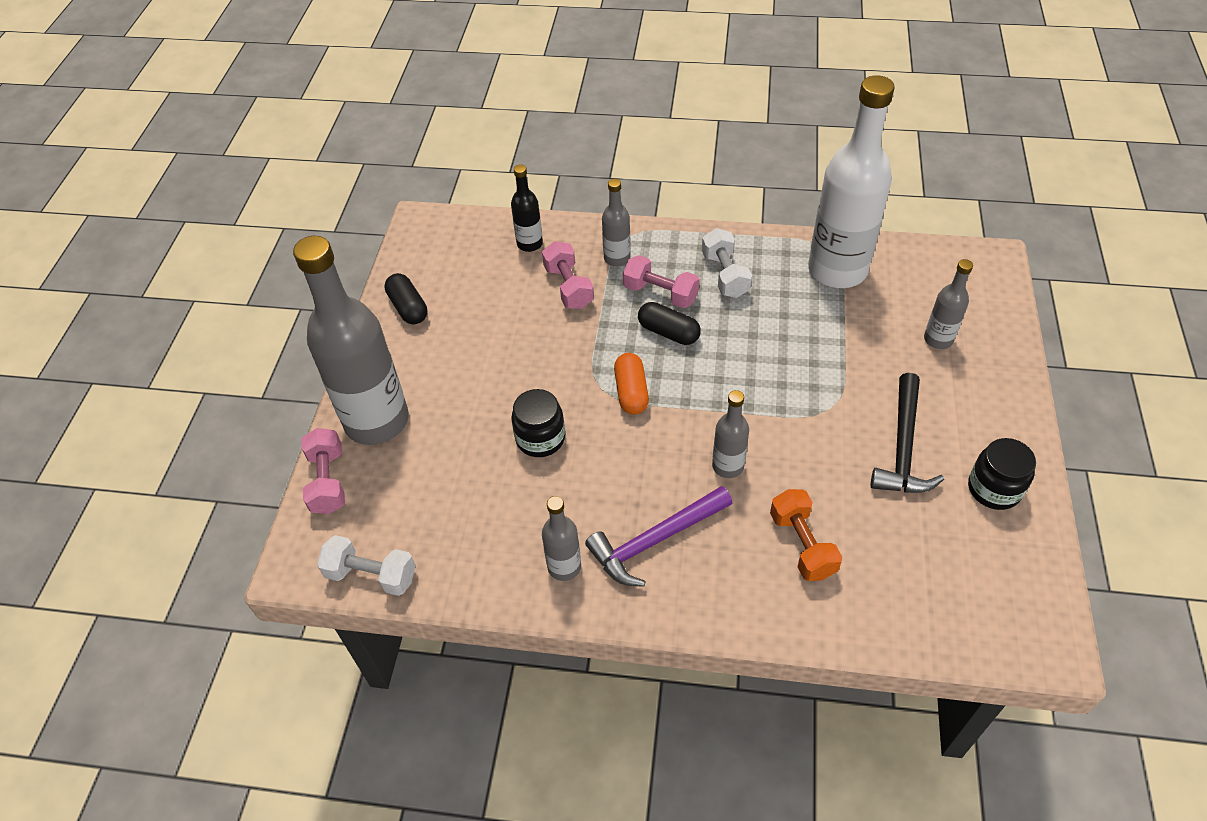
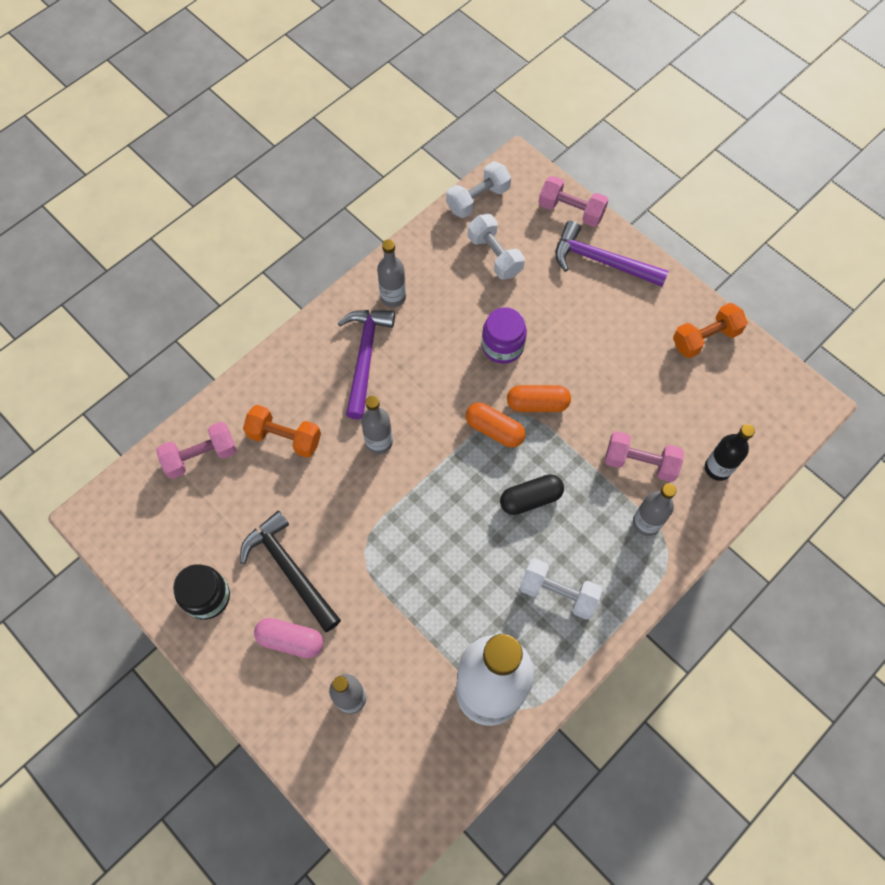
camera: 125 degrees right, 15 degrees up
(377, 421) = (601, 261): grey bottle -> purple hammer
(408, 308) = (705, 338): black capsule -> orange dumbbell
(438, 511) = (494, 255): none -> white dumbbell
(540, 438) = (502, 346): black jar -> purple jar
(577, 378) = (537, 404): none -> orange capsule
(660, 293) = (577, 525): pink dumbbell -> pink dumbbell (201, 456)
(950, 405) = (290, 640): none -> pink capsule

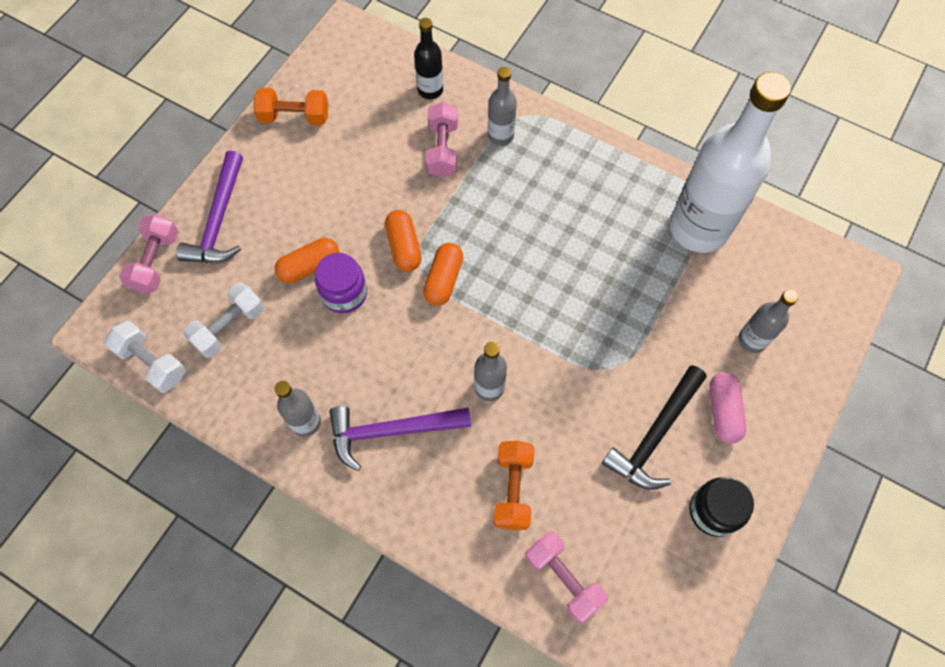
camera: 105 degrees left, 0 degrees up
(530, 498) = (507, 232): black capsule -> none
(537, 323) = (309, 266): none -> orange capsule
(558, 593) = (590, 192): white dumbbell -> none
(705, 338) = (294, 117): orange dumbbell -> orange dumbbell turned 45 degrees counterclockwise

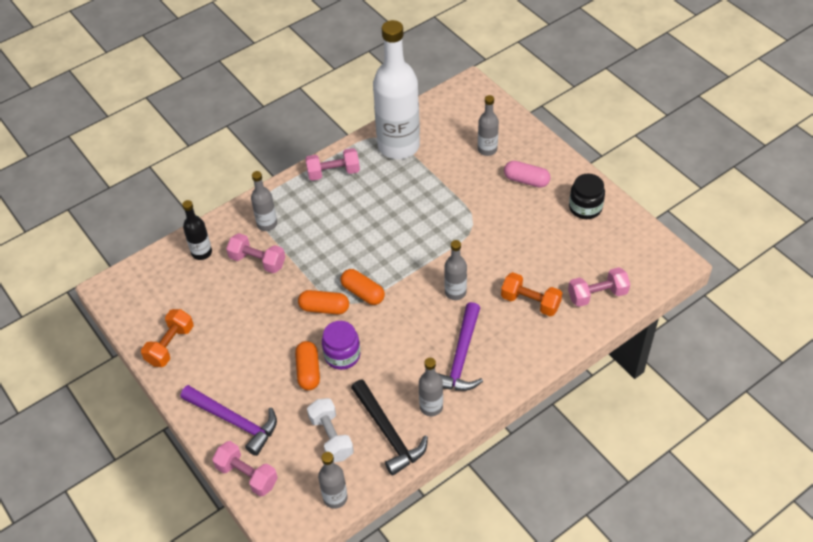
camera: 65 degrees left, 15 degrees down
(152, 363) = (335, 498): white dumbbell -> grey bottle
(615, 172) = (333, 172): none -> pink dumbbell
(654, 435) = (526, 218): black hammer -> black hammer (388, 433)

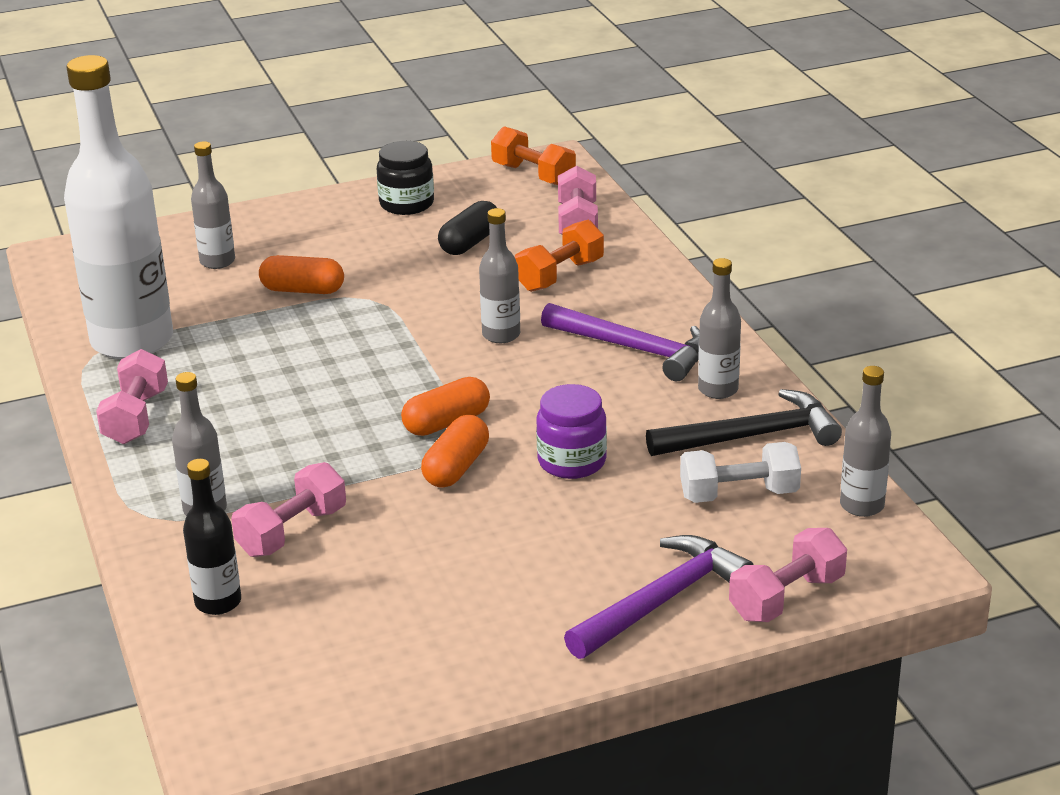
camera: 75 degrees left, 20 degrees down
(170, 345) = (438, 668): orange dumbbell -> orange dumbbell (533, 175)
(308, 371) = (588, 502): orange capsule -> orange capsule (302, 290)
(526, 180) = (313, 240): pink capsule -> none
(551, 250) = (470, 242): none -> black capsule

